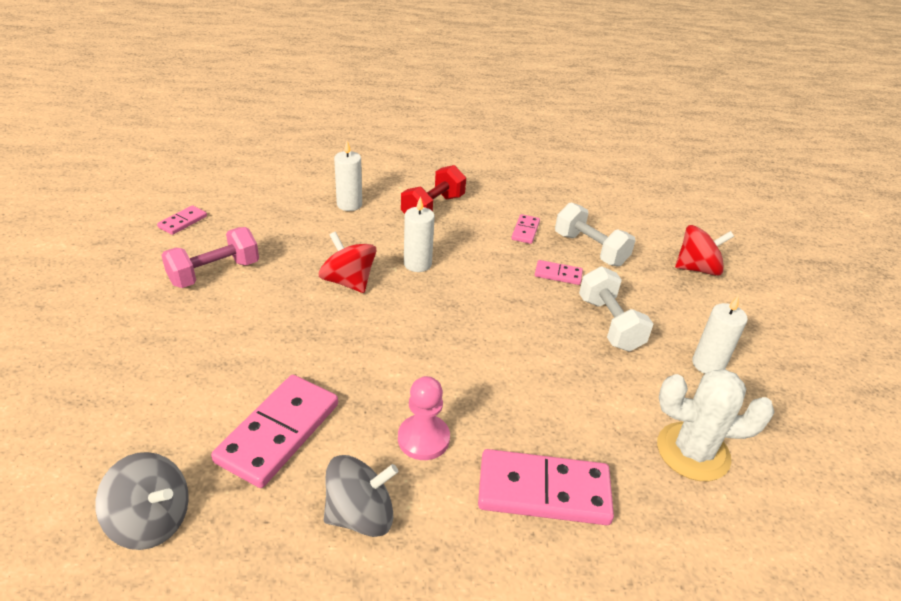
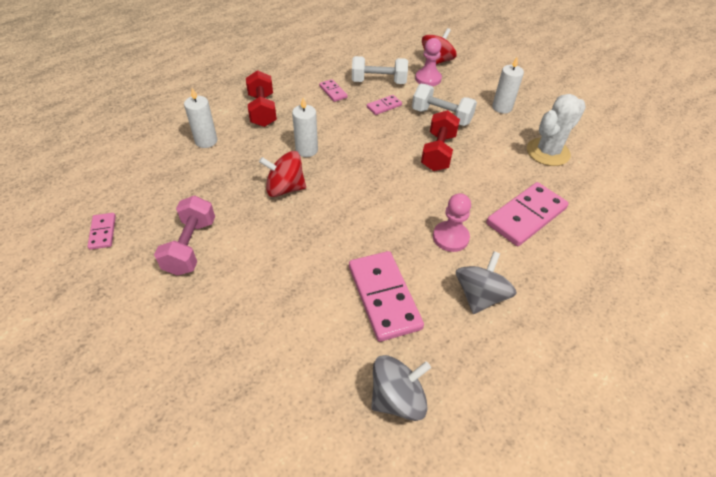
camera: 45 degrees left, 10 degrees up
(546, 354) = (438, 152): none -> red dumbbell
(656, 279) = (428, 79): none -> pink pawn

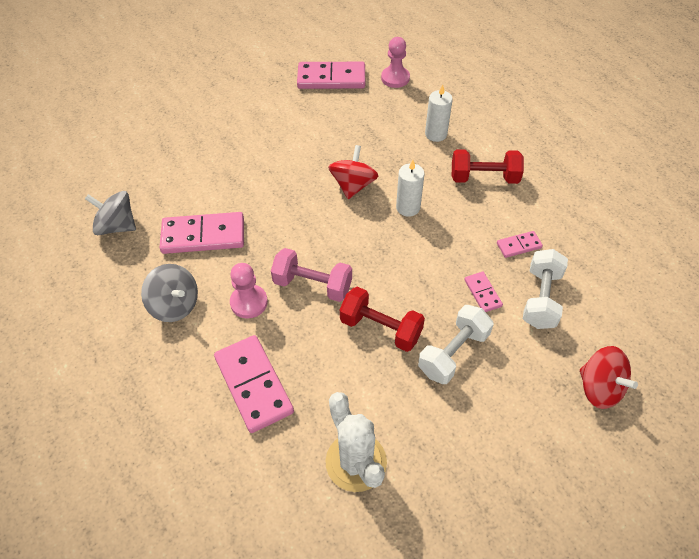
camera: 105 degrees right, 5 degrees up
(103, 232) = (331, 78): pink domino -> pink domino, size x2.01
(191, 246) = (300, 124): pink dumbbell -> pink dumbbell (312, 285)
(397, 398) = (117, 226): grey spinning top -> grey spinning top turned 120 degrees clockwise
(428, 79) = (548, 362): pink pawn -> pink pawn (395, 78)
(502, 107) = (466, 441): white candle -> none

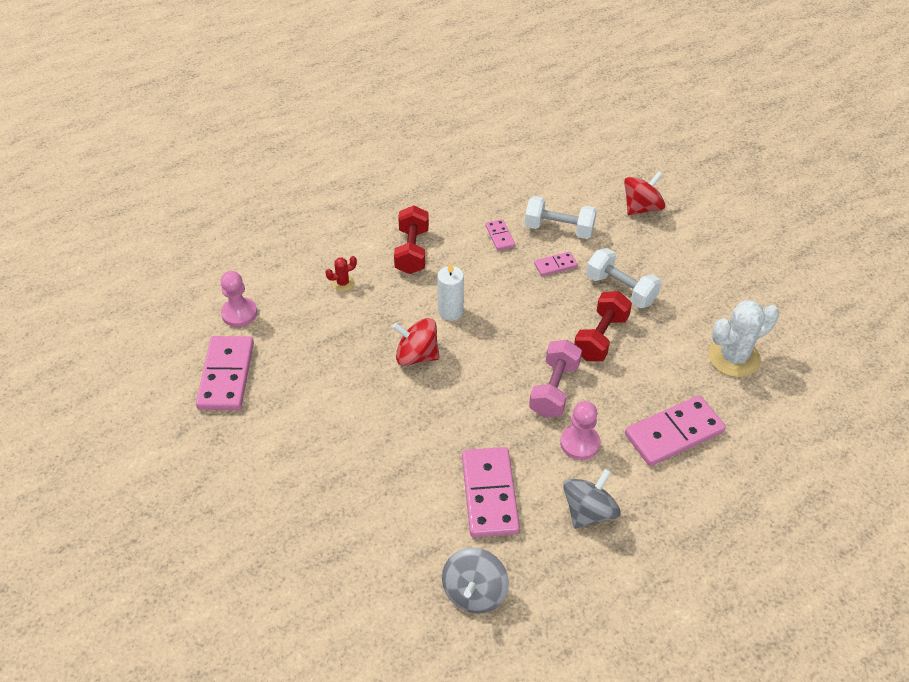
camera: 90 degrees left, 5 degrees down
(436, 134) = (343, 283): white candle -> red cactus

